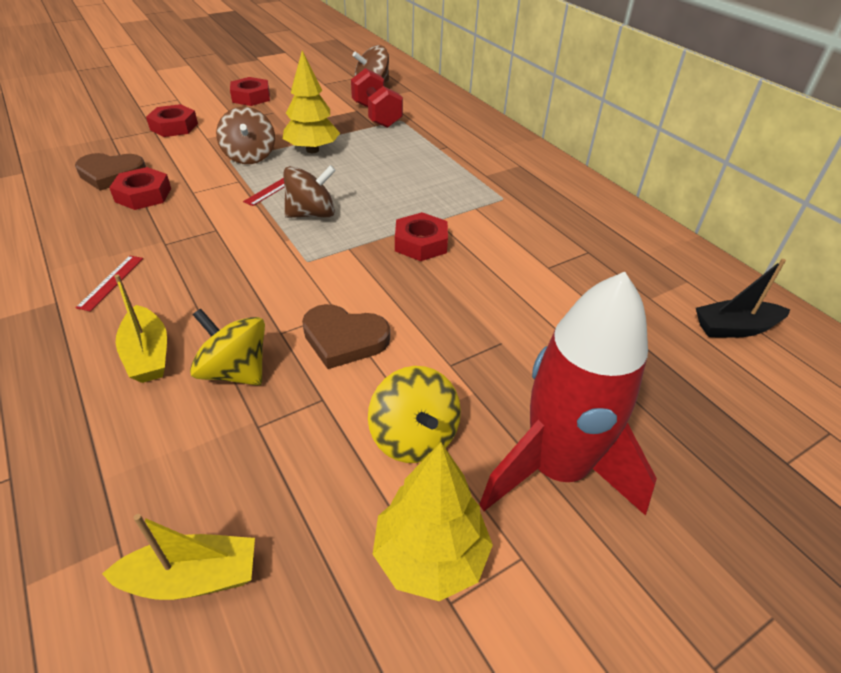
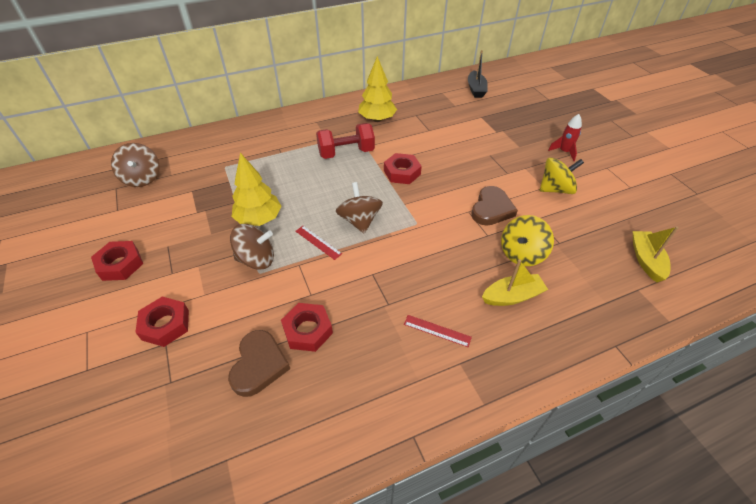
camera: 80 degrees left, 5 degrees up
(376, 115) = (209, 179): red dumbbell -> red dumbbell (346, 153)
(430, 556) = (614, 190): yellow tree -> yellow tree (377, 119)
(556, 469) = (564, 152): red rocket -> red rocket, size x0.42

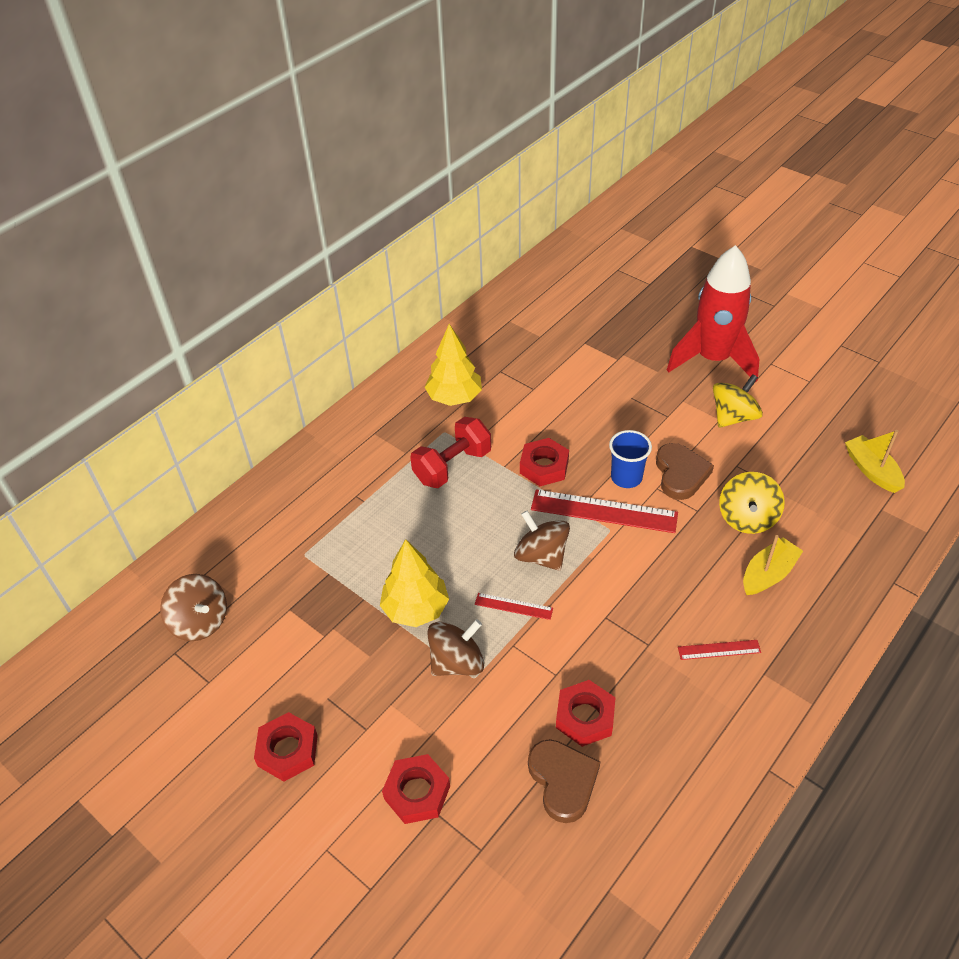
camera: 25 degrees left, 0 degrees up
(421, 211) = (604, 511): none -> red ruler
(451, 197) = (626, 477): none -> blue cup
(476, 89) = (550, 300): black boat -> none
(564, 152) = (712, 359): red rocket -> red rocket, size x2.36

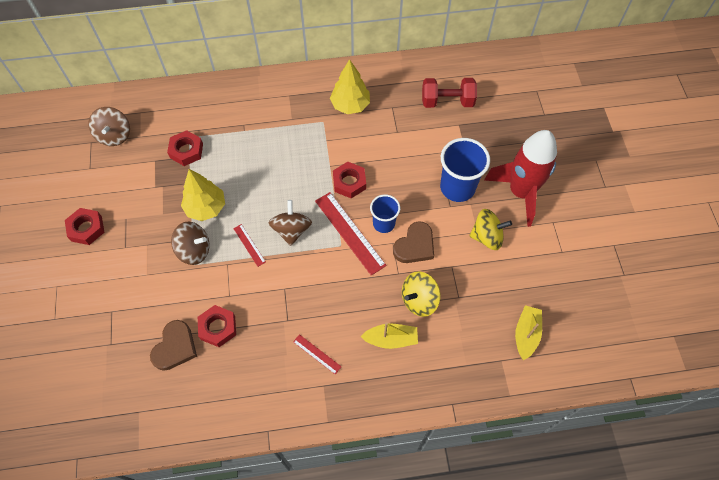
camera: 40 degrees right, 15 degrees up
(417, 792) = (114, 295): red nut -> red nut (186, 151)
(452, 466) = (305, 145): red dumbbell -> red dumbbell (447, 101)
(653, 395) = (457, 187): none -> blue cup

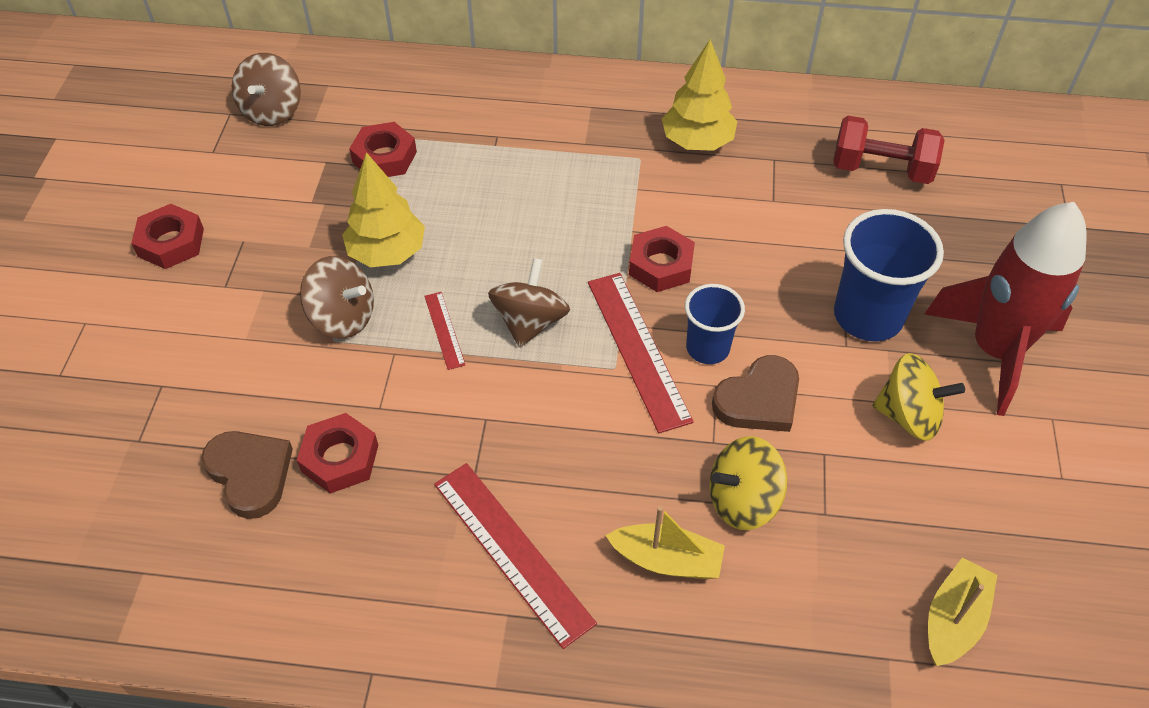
camera: 15 degrees right, 10 degrees down
(175, 347) = (250, 474): brown heart -> brown heart turned 75 degrees counterclockwise
(317, 354) = (512, 552): red ruler -> red ruler, size x2.00

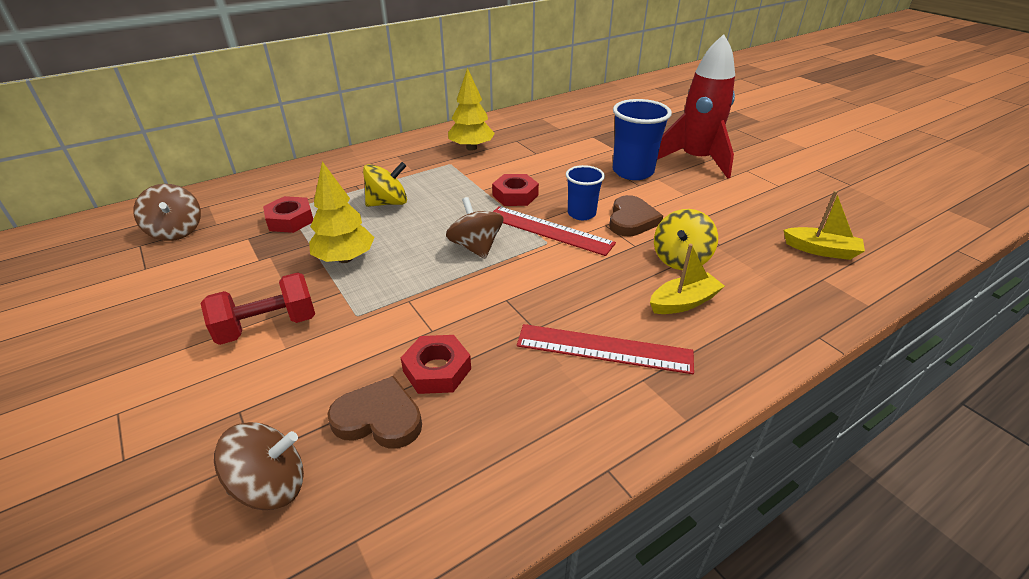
camera: 40 degrees left, 15 degrees down
(171, 242) = (158, 328): red nut -> none
(343, 317) = (350, 301): brown spinning top -> brown spinning top (271, 485)
(444, 330) = (428, 274): red ruler -> none
(881, 169) = (567, 126): red dumbbell -> red dumbbell (268, 326)
(908, 415) = (698, 194): yellow spinning top -> yellow spinning top (388, 203)
(953, 620) = (821, 250): yellow boat -> yellow boat turned 120 degrees clockwise

